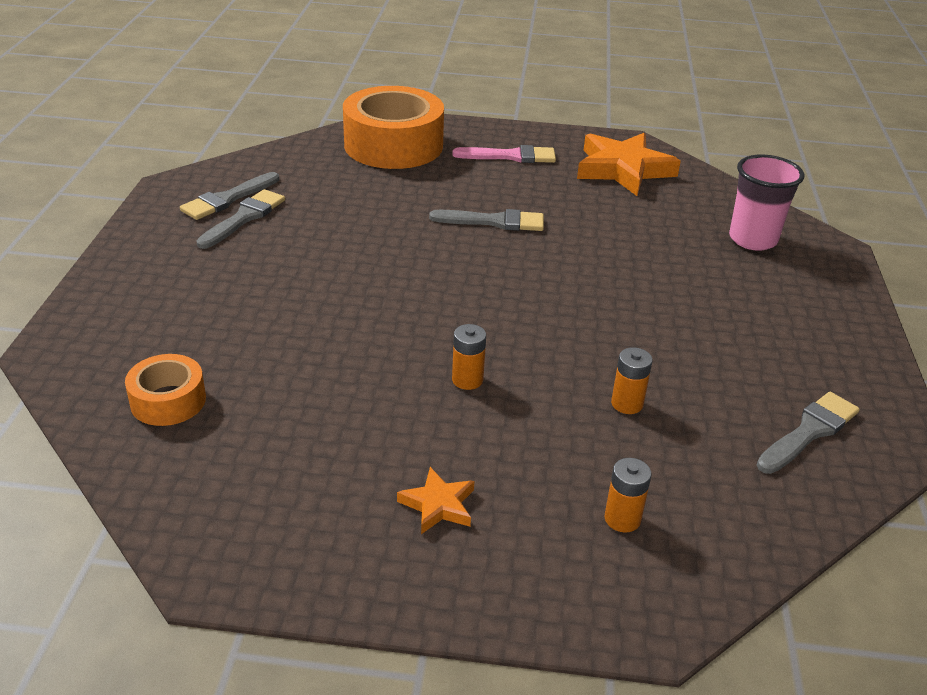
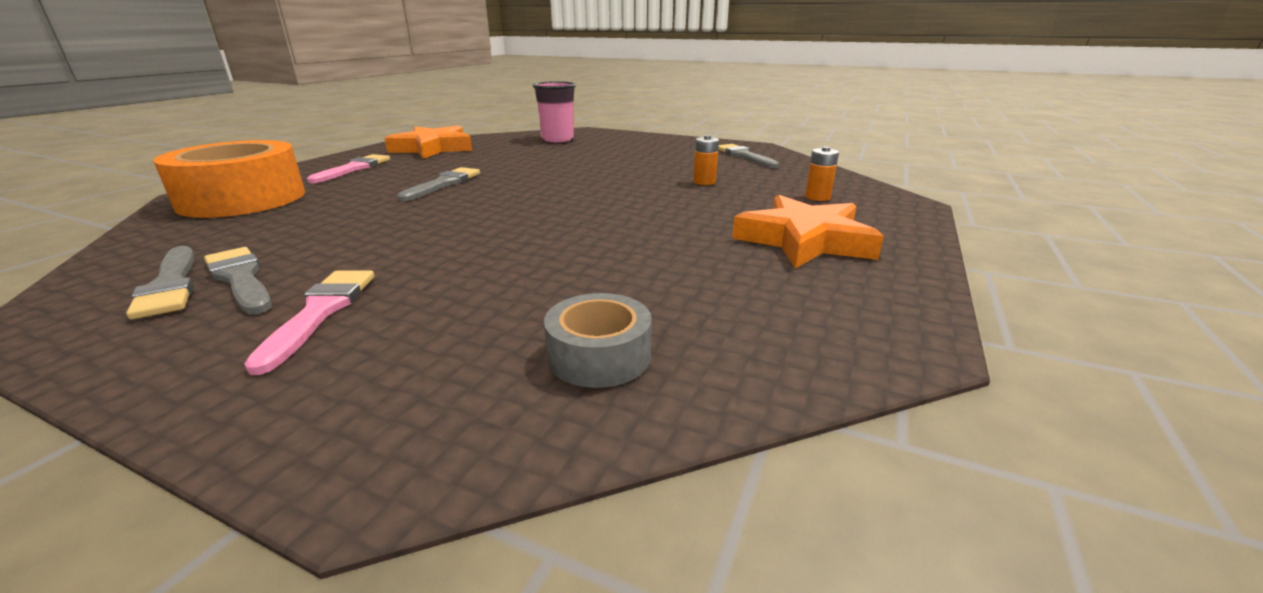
camera: 70 degrees left, 10 degrees down
(168, 401) = (599, 355): orange tape -> grey tape
(205, 268) = (320, 312): none -> pink brush
(438, 505) = (804, 240): orange star -> orange star, size x2.05
(467, 380) = (653, 215): orange battery -> none

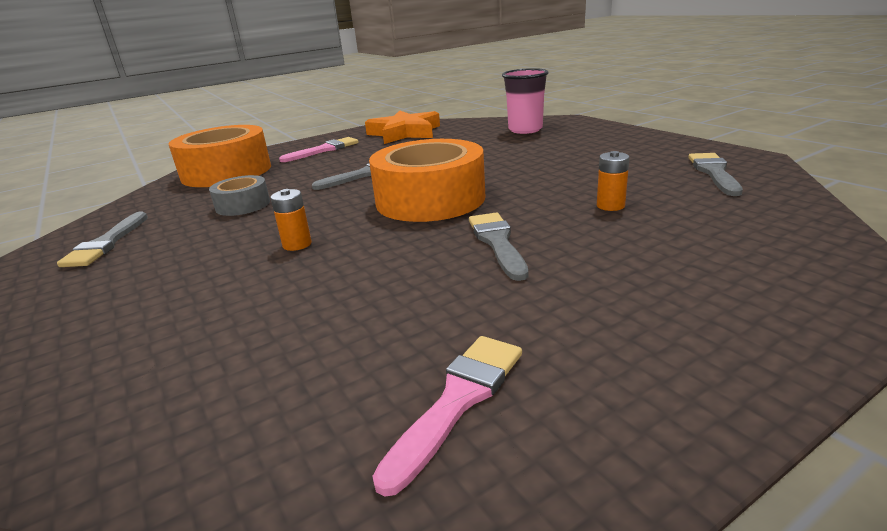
camera: 35 degrees right, 0 degrees up
(240, 279) = (141, 246): grey brush -> grey brush (497, 242)
(320, 312) = (141, 289): pink brush -> pink brush (458, 400)
(548, 194) = (430, 199): none -> orange tape
(599, 355) = (236, 401): grey tape -> grey tape (243, 205)
(804, 240) = (623, 318): orange star -> none
(817, 197) = (735, 253): orange battery -> orange battery (297, 244)

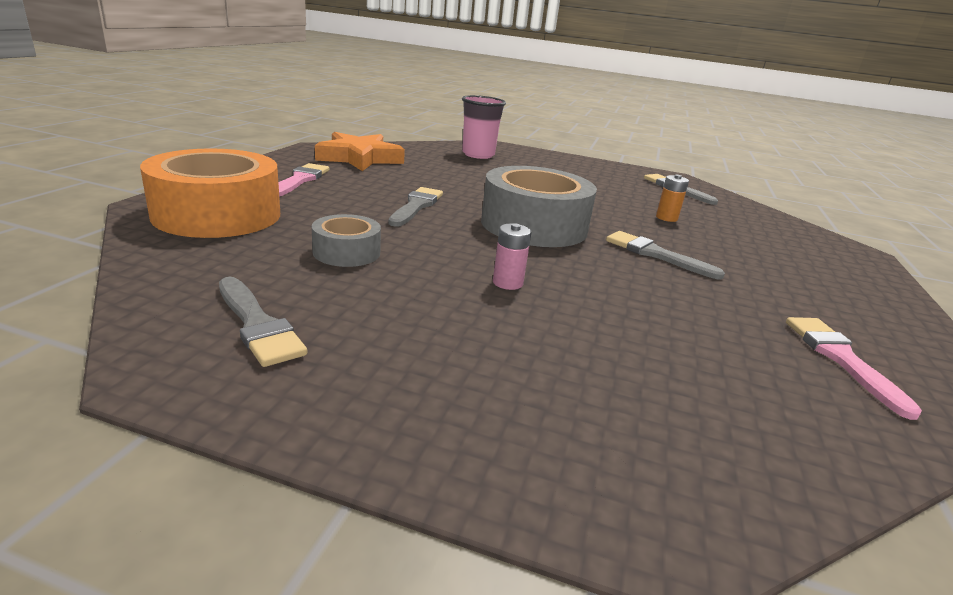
camera: 45 degrees left, 0 degrees up
(297, 244) = (507, 283): orange battery -> pink battery
(430, 199) = (534, 225): orange tape -> grey tape

